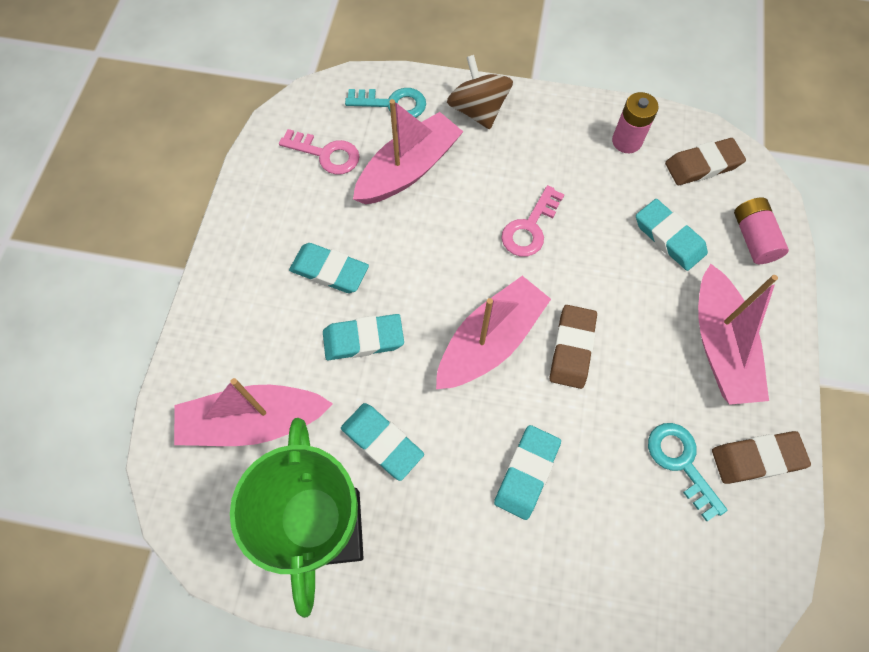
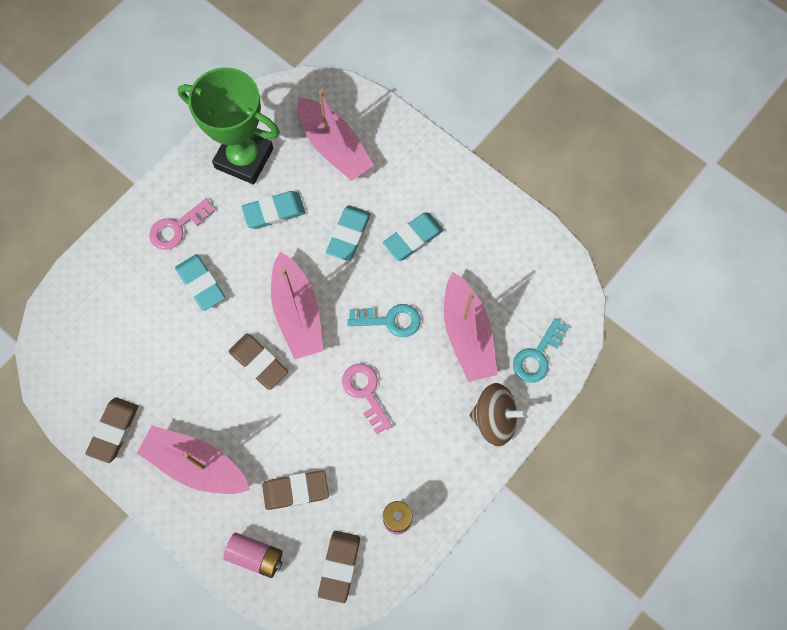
camera: 120 degrees right, 5 degrees up
(253, 421) = (334, 147): pink boat -> pink boat turned 120 degrees clockwise
(326, 154) = (515, 283): pink key -> pink key (177, 228)
(669, 237) = (295, 490): turquoise eraser -> brown eraser
(680, 462) = (144, 380): turquoise key -> turquoise key (390, 320)

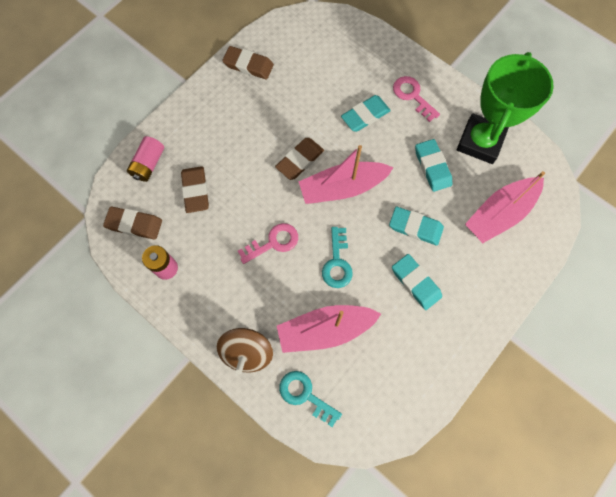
camera: 90 degrees right, 0 degrees up
(196, 464) = (220, 120): pink boat -> none

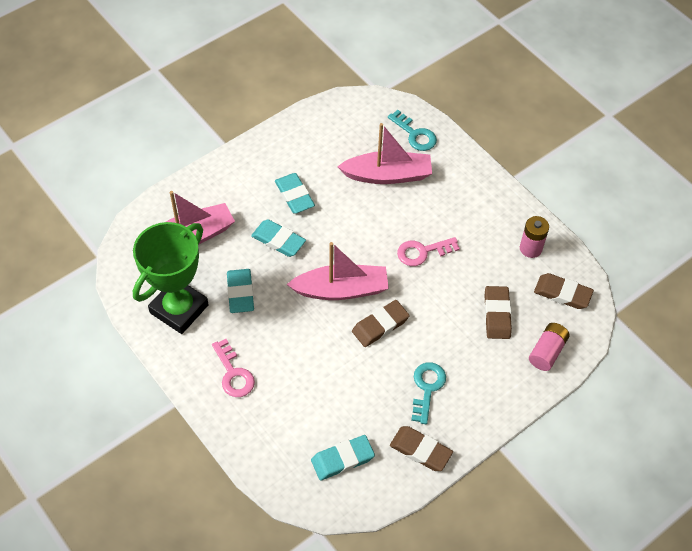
camera: 170 degrees left, 15 degrees down
(247, 352) = (460, 171): brown spinning top -> none
(337, 263) = (364, 224): turquoise key -> turquoise key (427, 388)
(365, 115) = (295, 361): turquoise eraser -> turquoise eraser (342, 459)

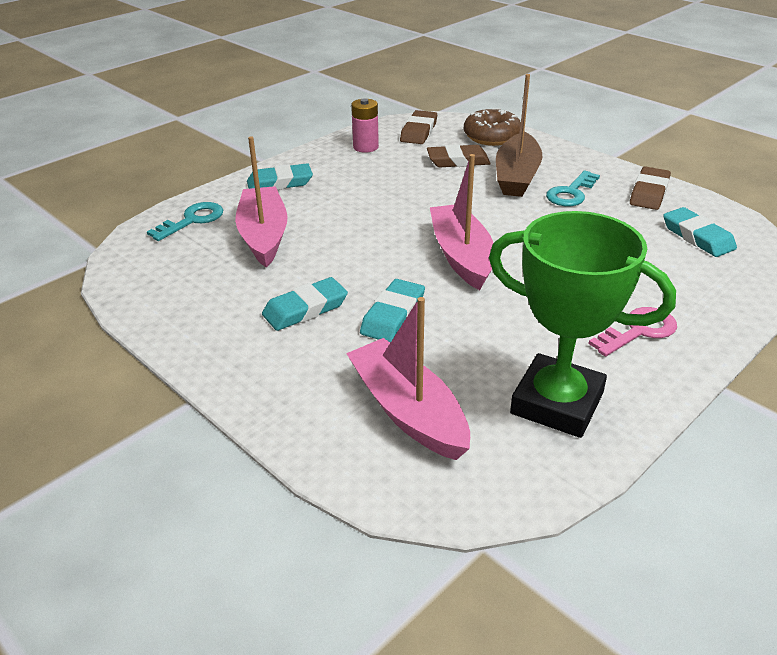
camera: 95 degrees left, 20 degrees down
(240, 293) = (500, 341): turquoise eraser -> turquoise eraser (280, 183)
(380, 325) = (503, 225): brown eraser -> none
(422, 252) = (386, 205): pink key -> none
(427, 388) = (571, 193): turquoise key -> turquoise key turned 60 degrees counterclockwise
(463, 354) = (517, 176): none -> brown boat
(547, 352) = (491, 137): pink battery -> brown donut

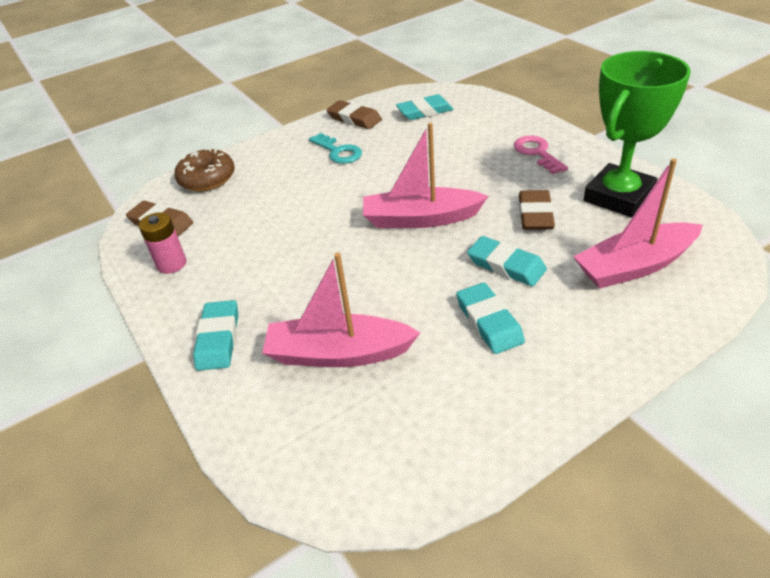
camera: 75 degrees left, 5 degrees up
(192, 220) = (275, 425): turquoise key -> none
(458, 161) = (245, 204): brown eraser -> brown eraser (535, 214)
(517, 176) = (294, 174): brown boat -> none

